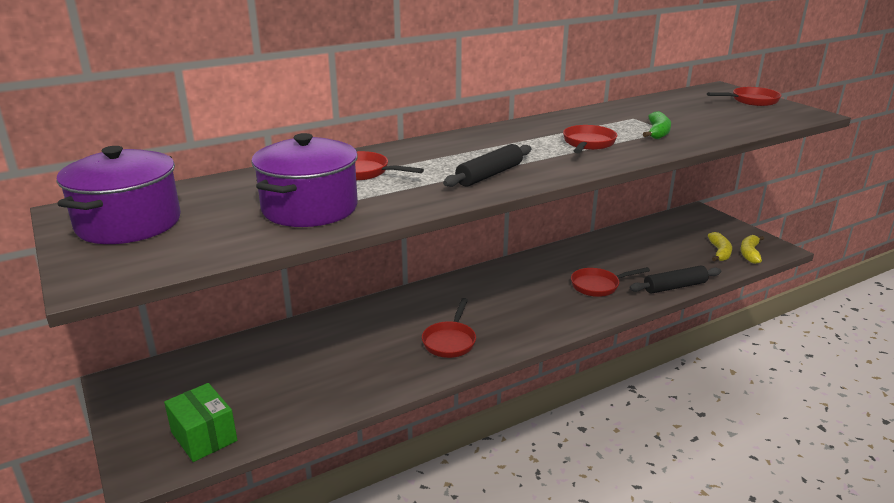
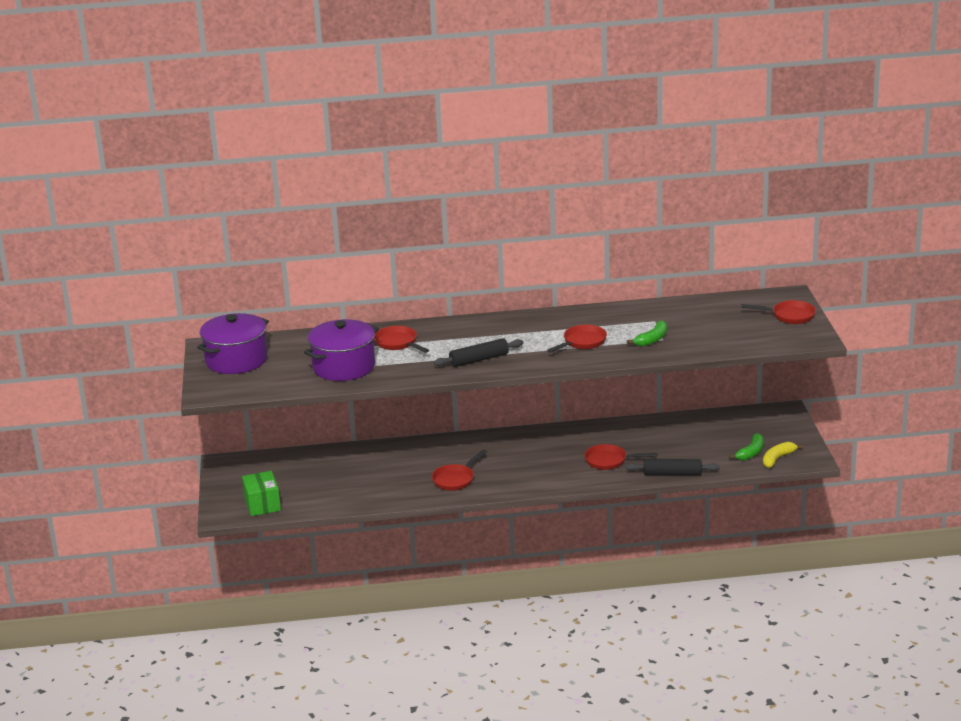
camera: 25 degrees right, 0 degrees up
(720, 252) = (751, 453): yellow banana -> green banana

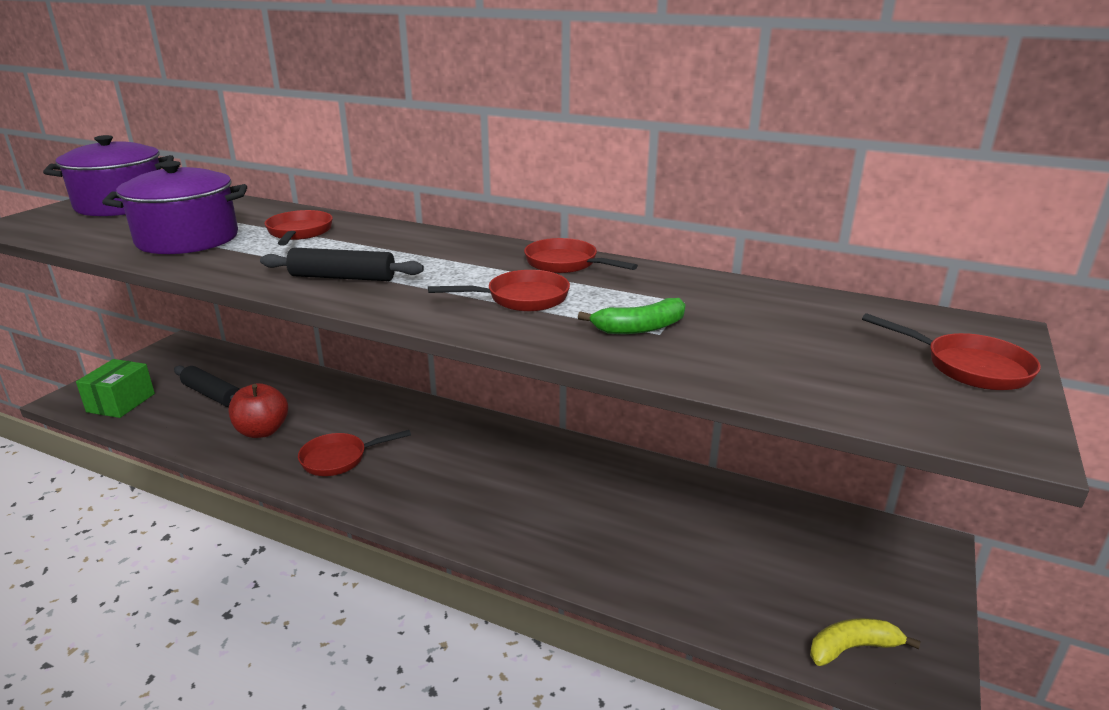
camera: 30 degrees right, 0 degrees up
(385, 484) = (262, 431): none -> red apple
(609, 461) = (560, 518): red pan -> red pan (565, 264)
(672, 473) = (631, 589): black rolling pin -> black rolling pin (212, 395)
(751, 453) = (808, 609): green banana -> none

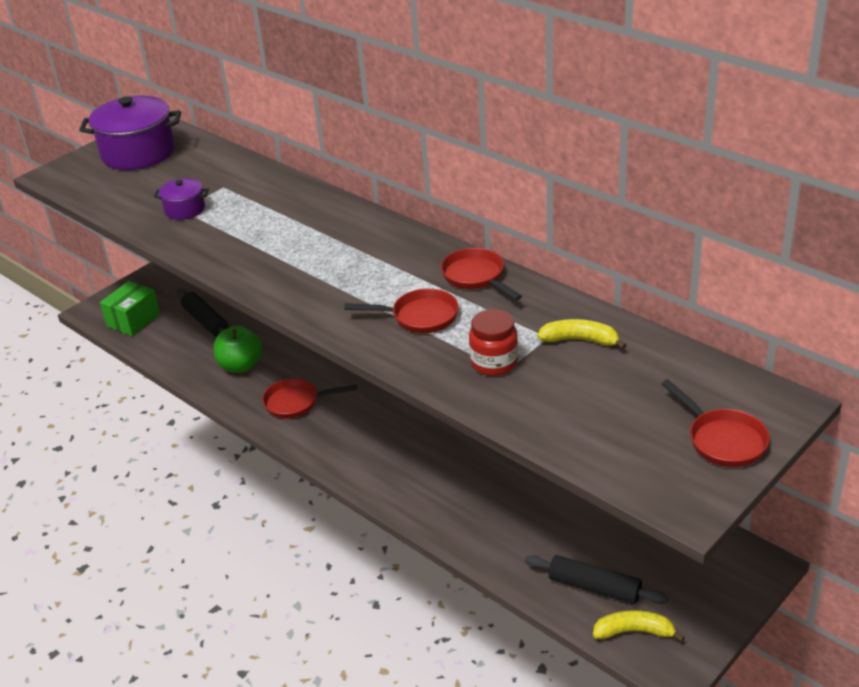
camera: 20 degrees right, 10 degrees up
(187, 239) = (185, 209): purple pot -> purple pot, size x0.51
(262, 431) = (240, 365): red apple -> green apple
(299, 233) = (273, 209): red pan -> none
(342, 277) = (292, 274): black rolling pin -> black rolling pin (594, 587)
(640, 328) = (494, 363): green banana -> red jar
(723, 301) = (580, 340): none -> yellow banana

